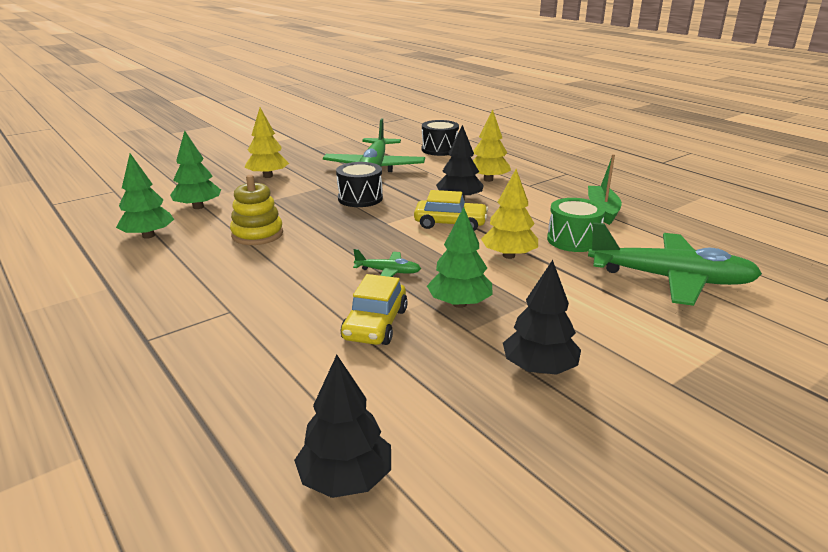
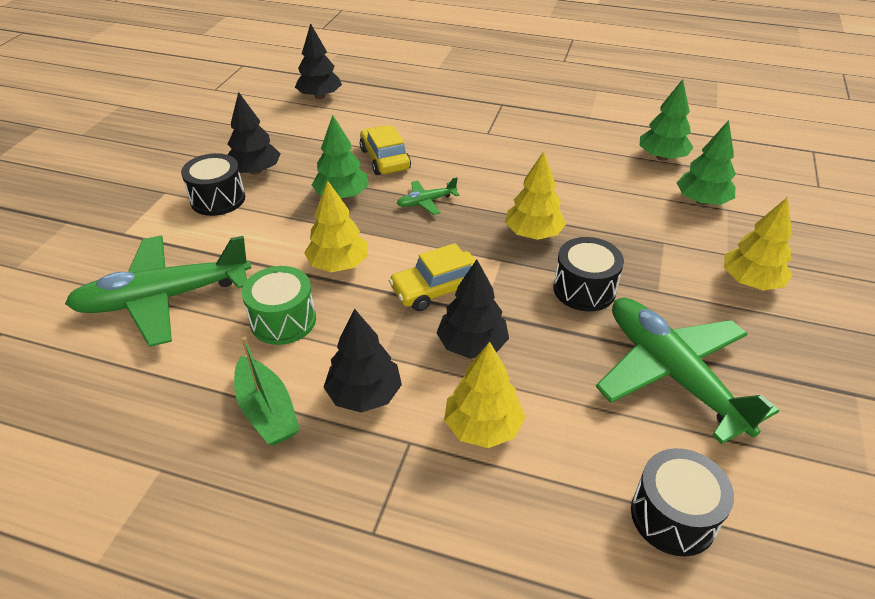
camera: 145 degrees right, 15 degrees up
(257, 234) = (587, 194): yellow stacking toy -> none
(341, 227) = (533, 234): none -> yellow tree
(540, 201) = (364, 394): none -> black tree
(601, 348) = (218, 199): none -> black drum

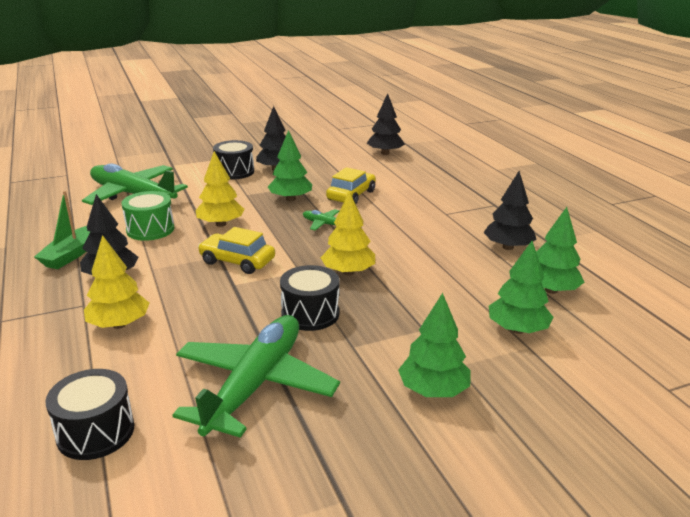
camera: 50 degrees right, 15 degrees down
(472, 345) = (195, 293): black tree -> black tree (508, 247)
(751, 282) = (433, 390): yellow tree -> green tree

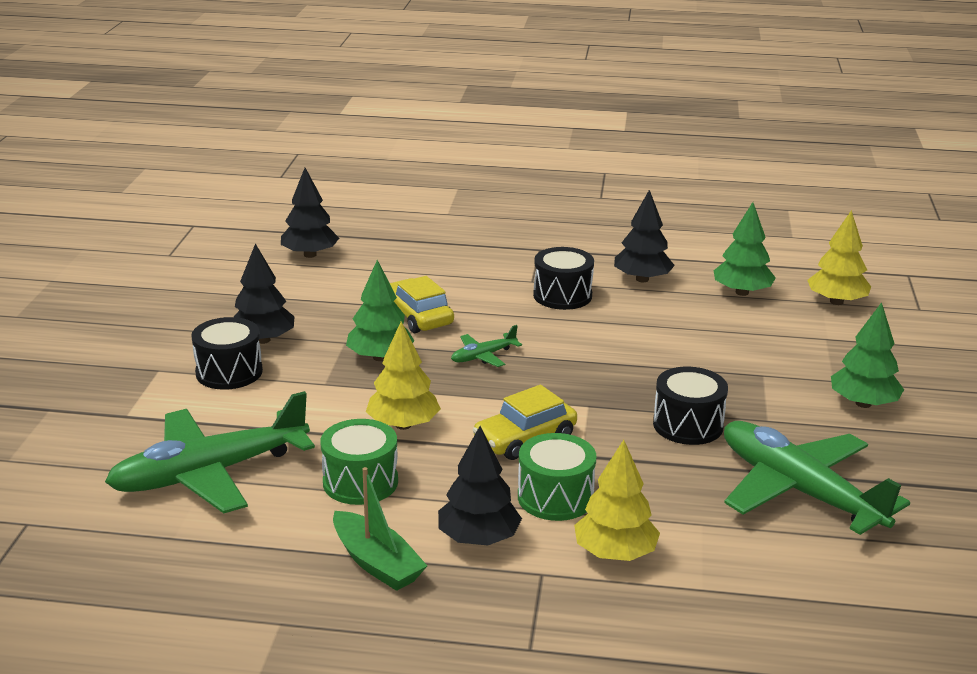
camera: 60 degrees left, 0 degrees up
(95, 432) = (825, 603): black drum -> black drum (562, 295)
(174, 288) = (555, 497): none -> green drum
(348, 272) = (616, 378): yellow tree -> yellow tree (836, 301)
(517, 329) = (796, 332): green tree -> none

